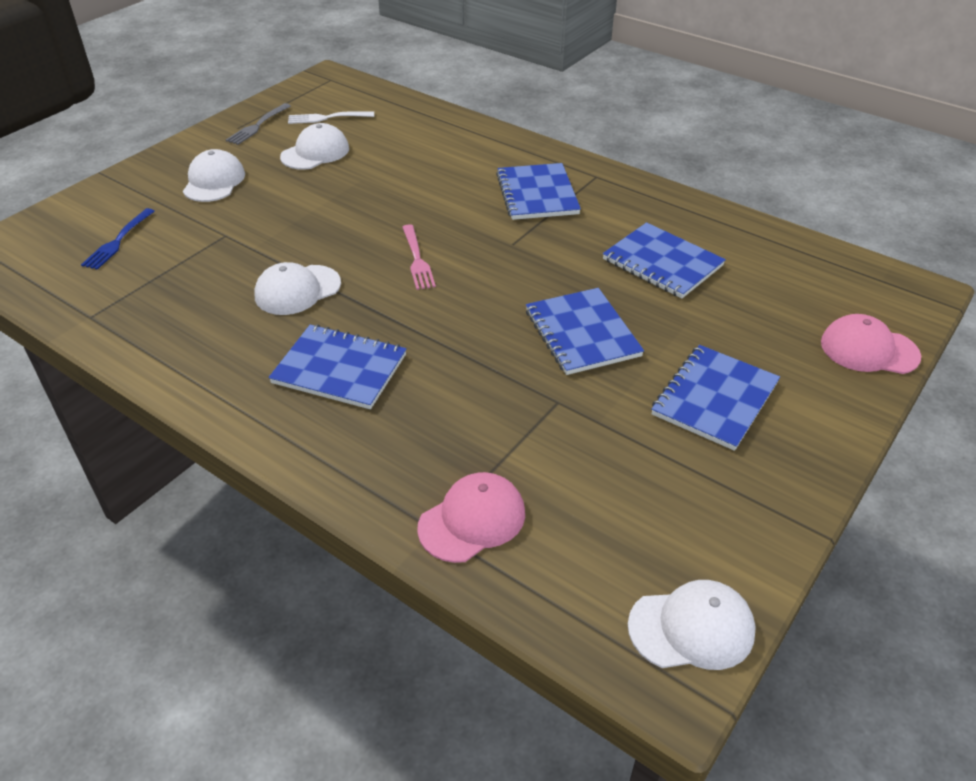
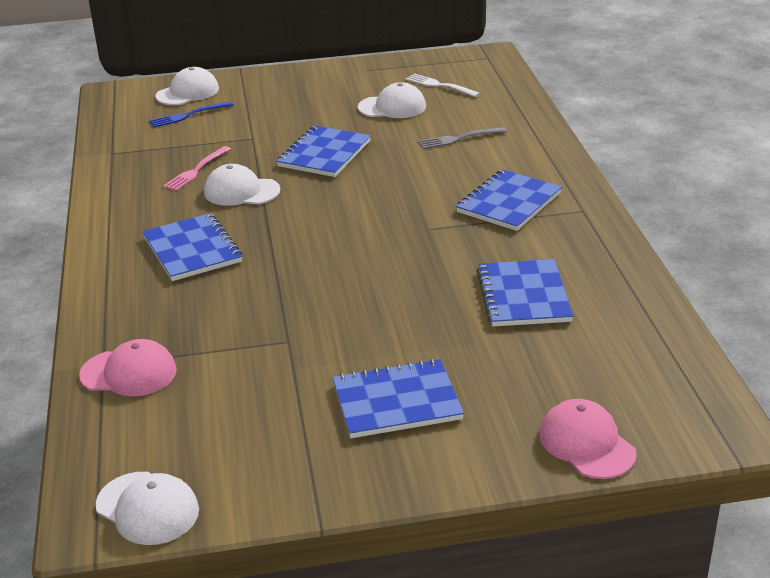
camera: 45 degrees right, 10 degrees down
(214, 181) = (297, 101): white cap -> white cap (187, 92)
(258, 125) = (382, 73): grey fork -> grey fork (459, 138)
(417, 259) = (345, 208): pink fork -> pink fork (196, 170)
(582, 333) = (377, 310): blue notebook -> blue notebook (324, 154)

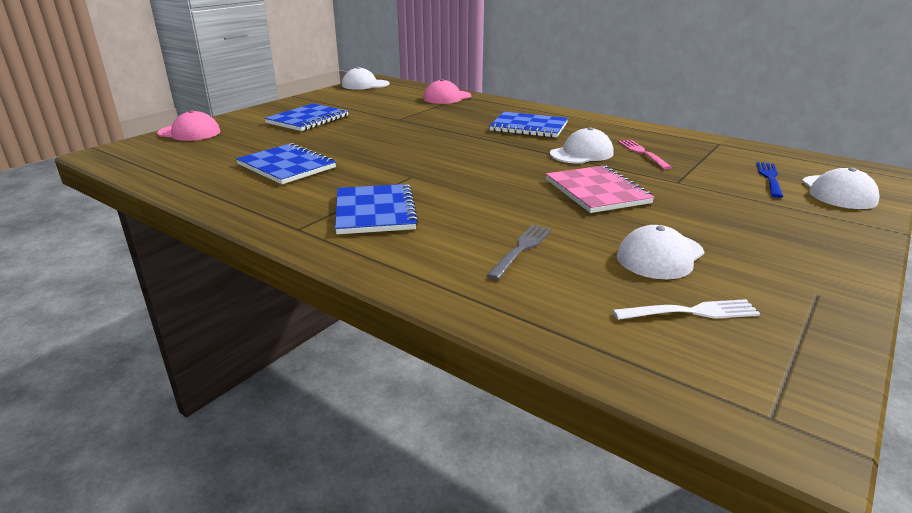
camera: 135 degrees right, 5 degrees down
(324, 154) = (596, 191): blue notebook -> pink notebook

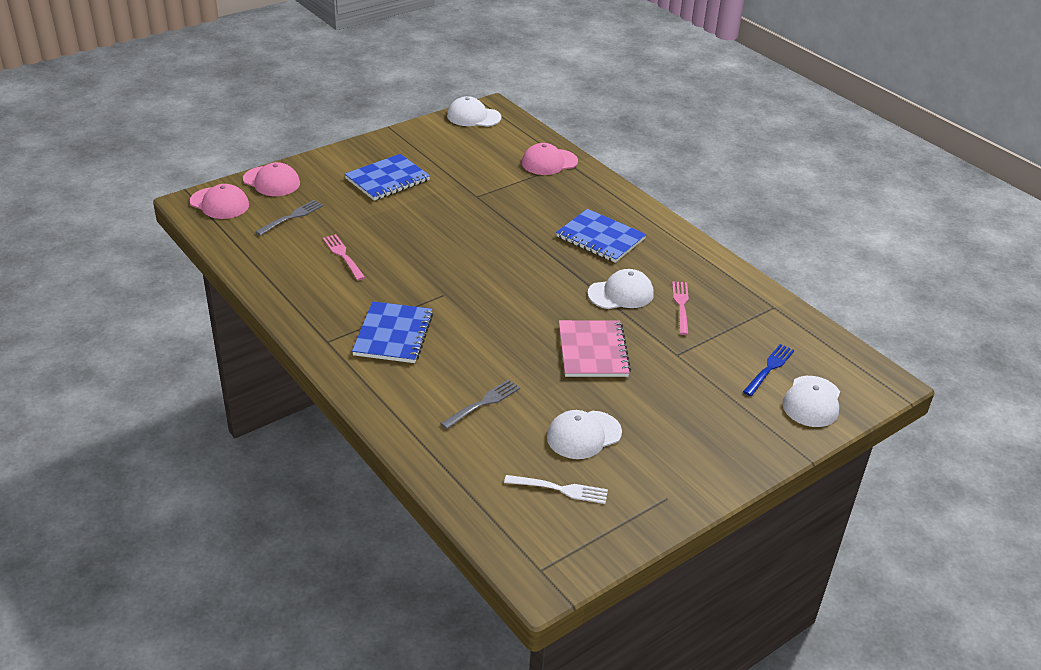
camera: 15 degrees right, 10 degrees up
(134, 151) = (219, 203): none -> pink cap
(219, 150) = (291, 217): none -> grey fork
(286, 166) = (343, 256): blue notebook -> pink fork

